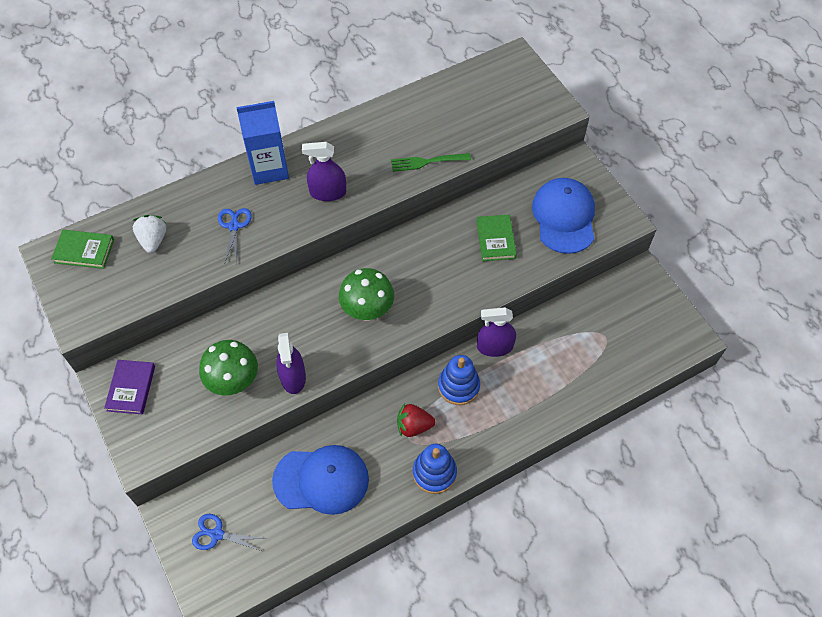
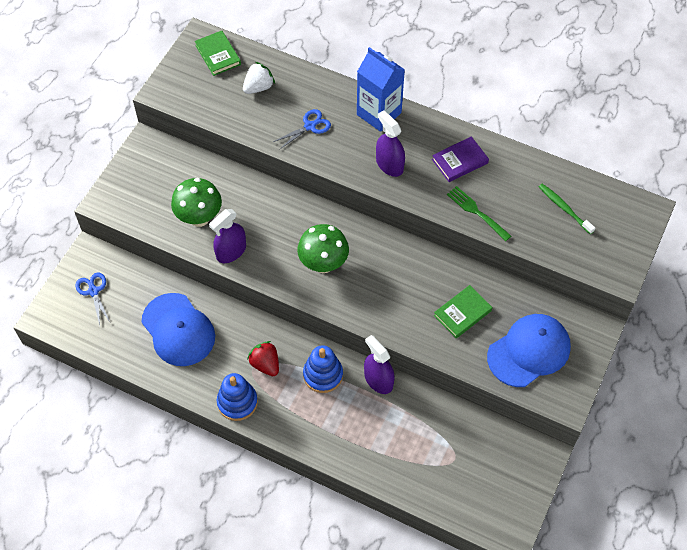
camera: 55 degrees right, 0 degrees up
(131, 388) = (149, 160): purple book -> purple book (460, 161)
(472, 104) = (564, 208): none -> green toothbrush

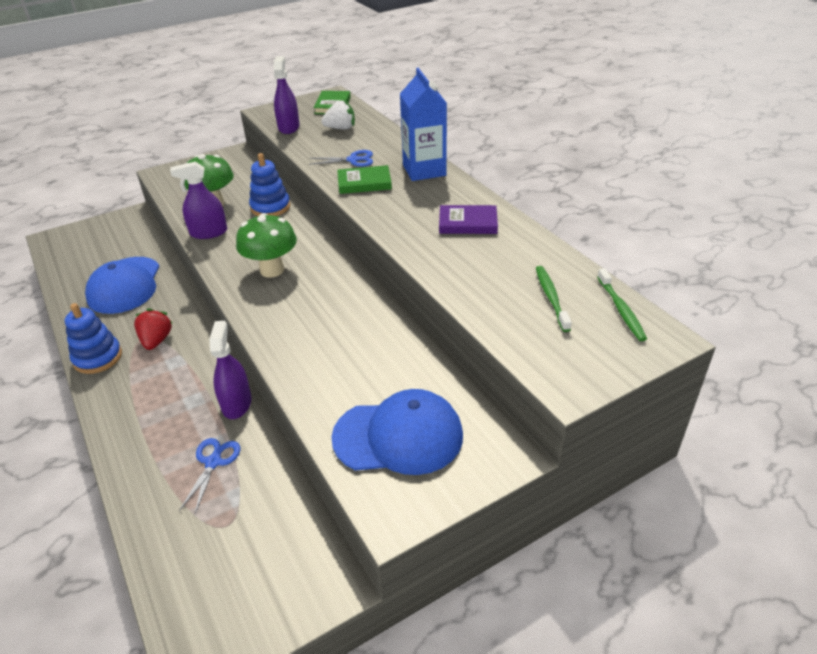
camera: 35 degrees right, 20 degrees down
(93, 291) = (103, 237): blue scissors -> blue scissors (213, 462)
(323, 375) = (192, 373): blue stacking toy -> blue stacking toy (270, 207)
(389, 164) = (394, 203): purple spray bottle -> purple spray bottle (288, 127)
(462, 313) = (360, 364): green book -> green book (364, 183)
(477, 212) = (444, 265): green fork -> none
(610, 197) = (621, 309): none -> green toothbrush

